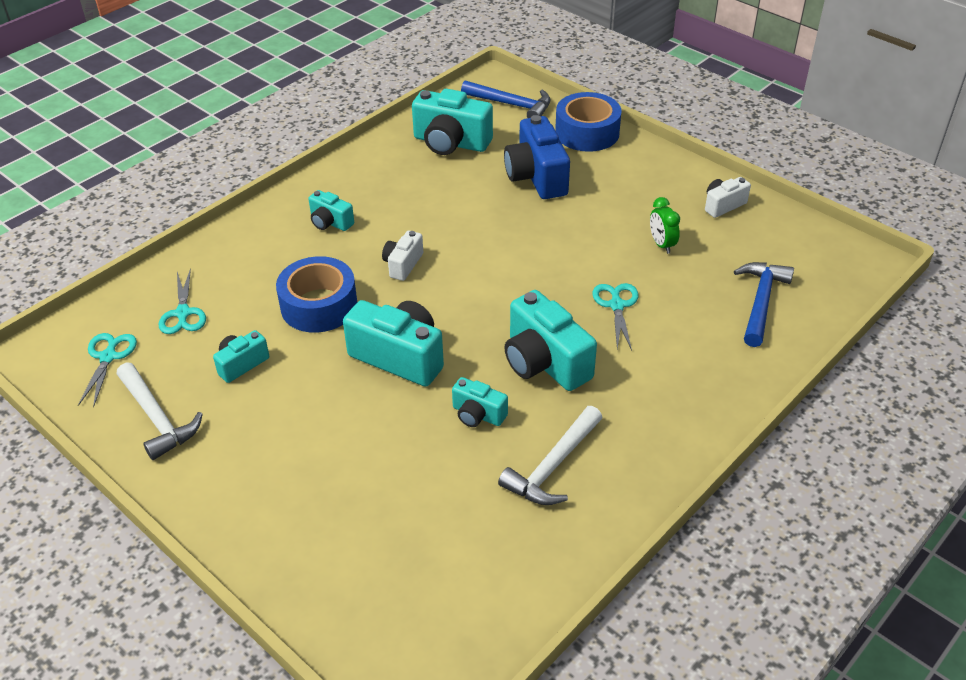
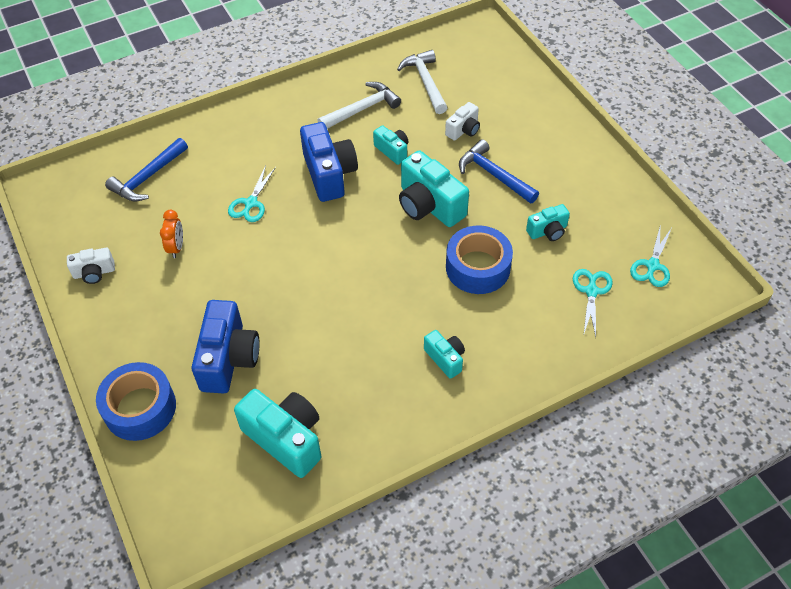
camera: 160 degrees left, 10 degrees up
(157, 418) = (612, 205): white hammer -> white hammer (425, 82)
(403, 264) = (396, 289): white camera -> white camera (463, 130)
(511, 105) = (188, 484): blue hammer -> blue hammer (494, 175)
(544, 362) = (329, 174): turquoise camera -> blue camera
(661, 244) = (176, 247): green clock -> orange clock

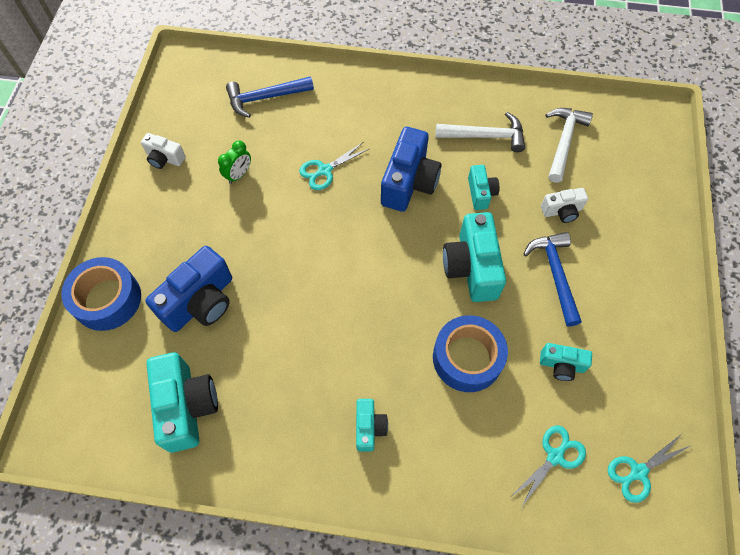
camera: 35 degrees right, 10 degrees up
(176, 247) = (239, 175): orange clock -> green clock

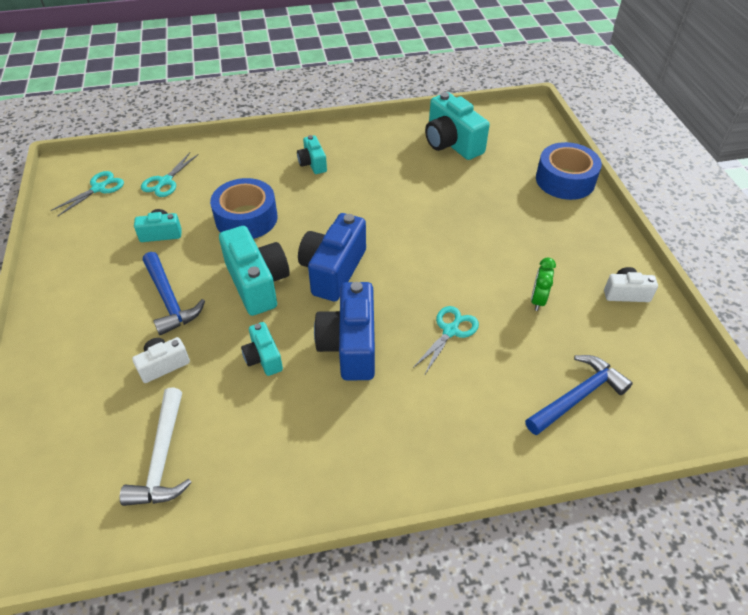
camera: 160 degrees right, 15 degrees down
(201, 302) = (490, 197): blue camera -> blue camera (333, 270)
(485, 136) = (272, 433): white hammer -> none

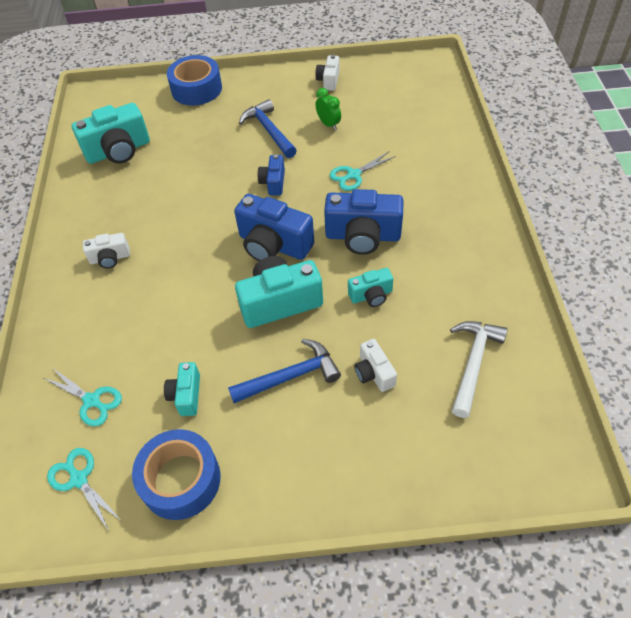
camera: 80 degrees left, 5 degrees up
(162, 458) = (473, 363): white hammer -> white hammer turned 75 degrees counterclockwise
(246, 218) = (182, 315): blue tape -> blue tape (181, 480)
(312, 163) = (110, 258): turquoise camera -> white camera
(425, 260) = (273, 183): none -> blue camera
(450, 331) = (353, 175): turquoise scissors -> turquoise scissors turned 75 degrees counterclockwise
(538, 300) = (328, 124): green clock -> green clock turned 150 degrees counterclockwise
(577, 396) = (417, 119): blue hammer -> blue hammer (269, 131)

